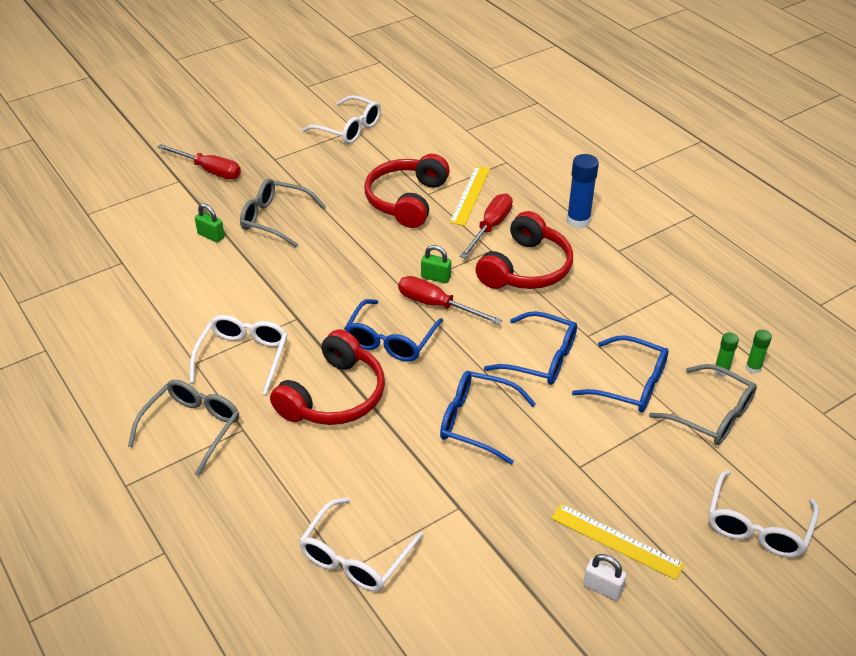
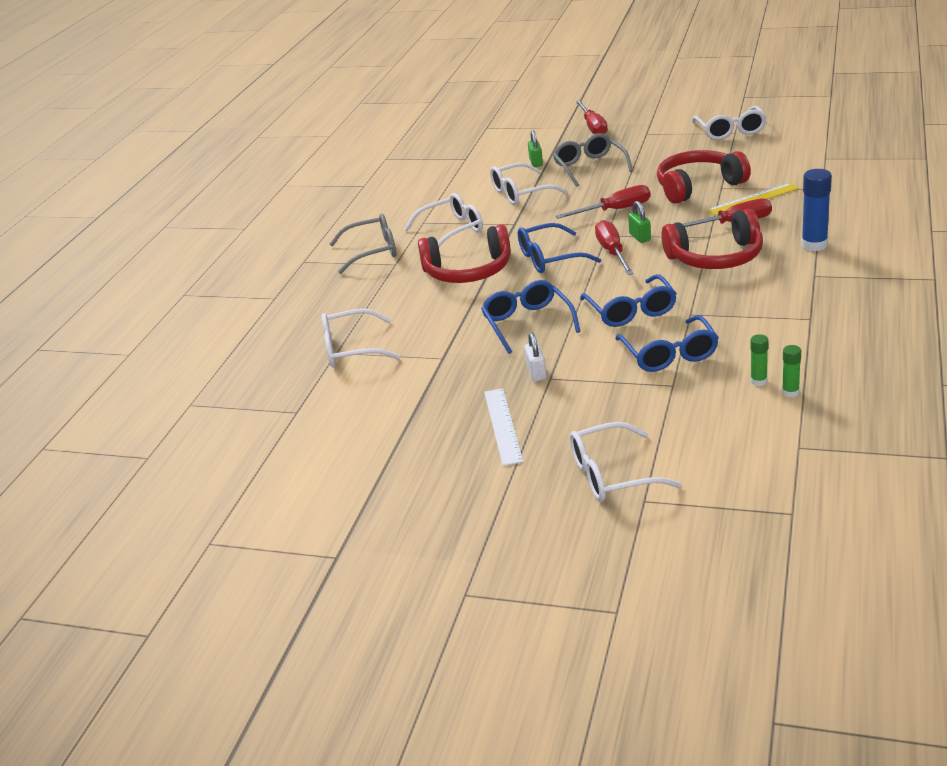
camera: 55 degrees right, 10 degrees down
(249, 279) = (520, 193): none -> white glasses
(371, 258) = (615, 210): none -> red screwdriver
(602, 588) = (452, 441): white padlock -> white padlock (536, 373)
(616, 541) = (502, 426): yellow ruler -> white ruler
(712, 415) = (699, 401): grey glasses -> none

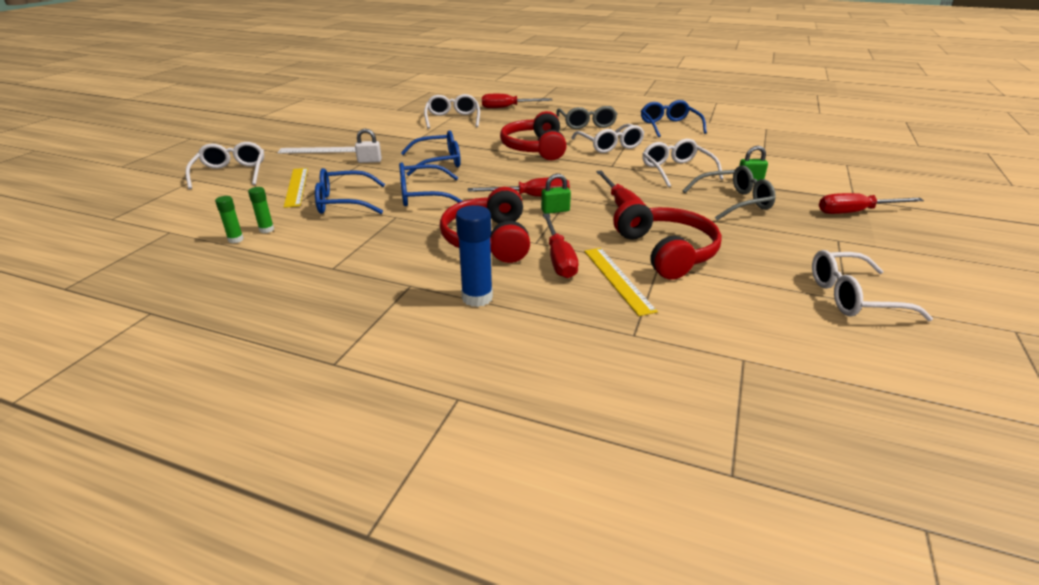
camera: 90 degrees right, 0 degrees up
(295, 316) = (507, 107): none -> red screwdriver
(549, 258) = (537, 174): blue glasses -> blue glasses (669, 126)
(638, 402) = (296, 187): none -> yellow ruler

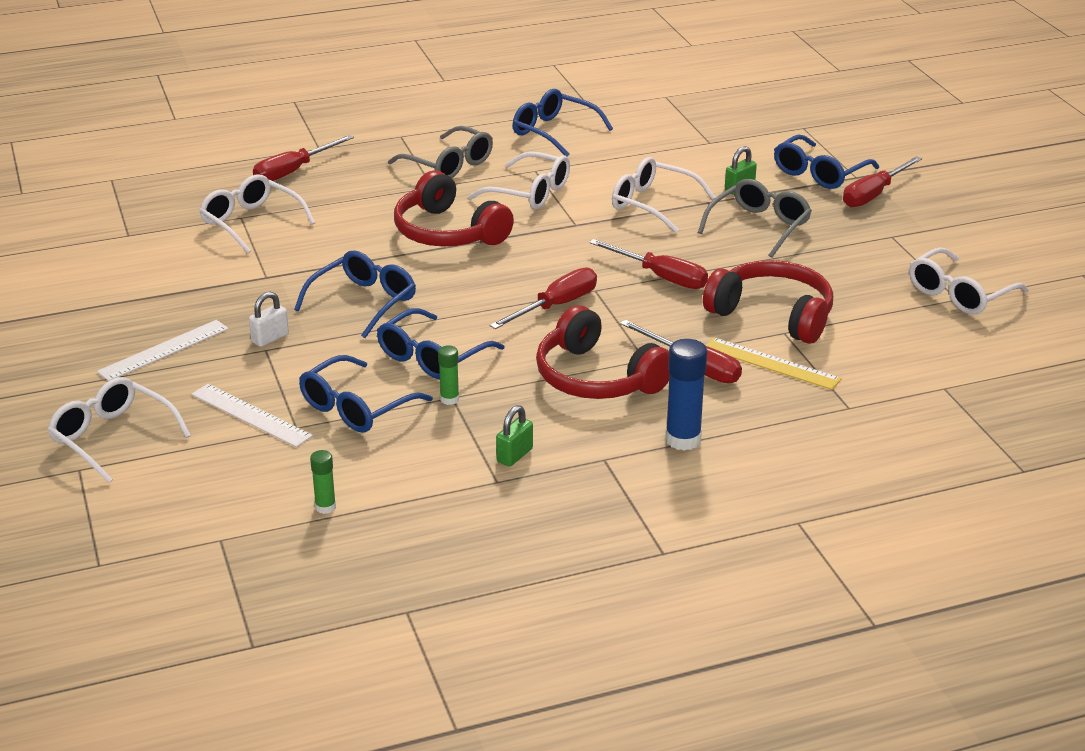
camera: 40 degrees left, 0 degrees up
(266, 229) = (336, 480): green glue stick -> green glue stick (449, 399)
(296, 187) = (251, 415): yellow ruler -> white ruler
(555, 210) = (607, 313): green padlock -> green padlock (514, 455)
(825, 189) = (819, 173): none -> blue glasses

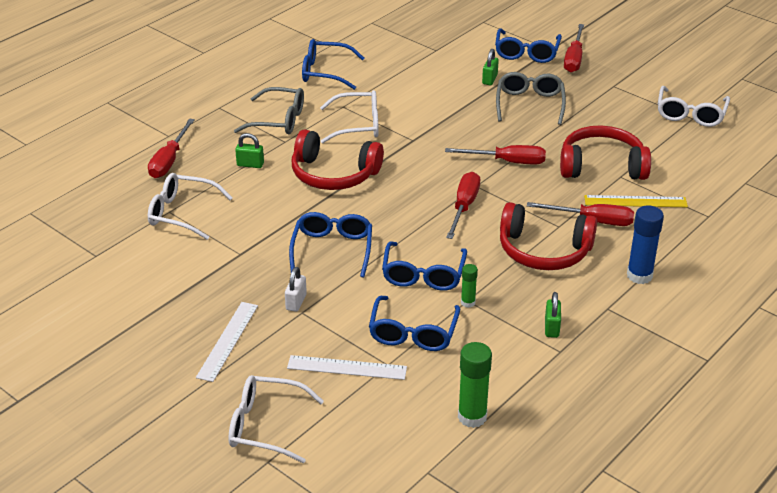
camera: 30 degrees left, 5 degrees up
(325, 507) = (472, 417): green glue stick -> green glue stick, size x1.81
(371, 198) = (250, 164): none -> green padlock
(652, 204) = (447, 108): white glasses -> none

